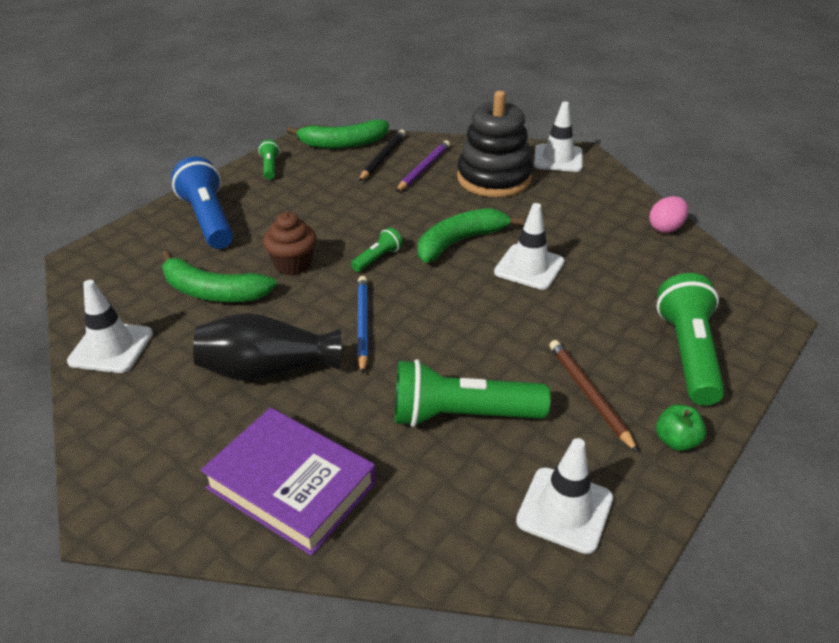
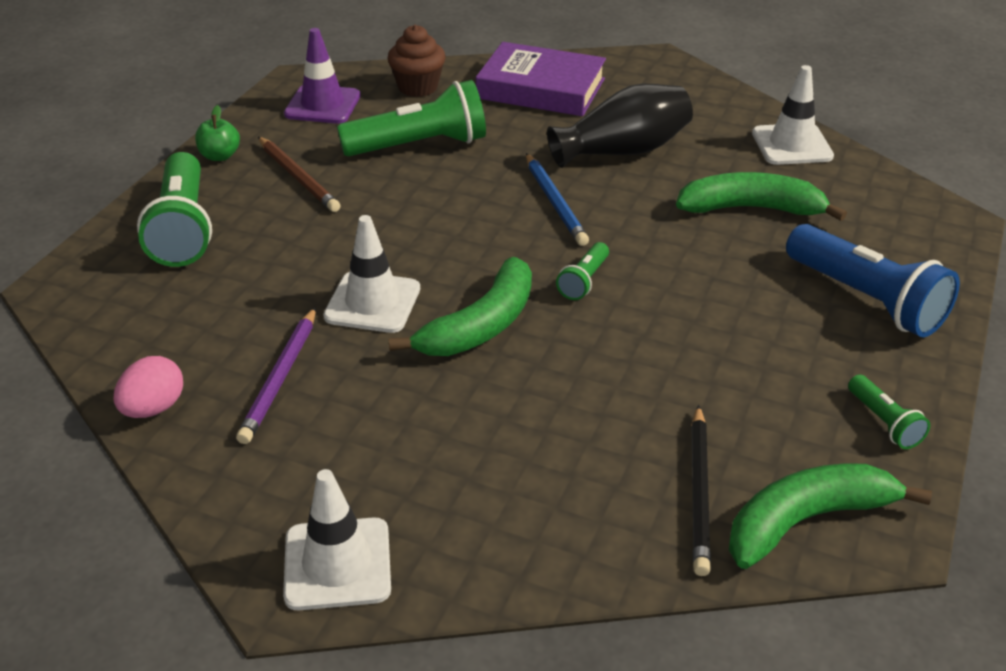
camera: 165 degrees right, 0 degrees up
(293, 264) = (688, 255): brown cupcake -> brown cupcake (418, 87)
(423, 169) = (604, 475): purple pencil -> purple pencil (280, 377)
(494, 178) = (461, 473): black stacking toy -> none
(564, 510) = (322, 105): white traffic cone -> purple traffic cone

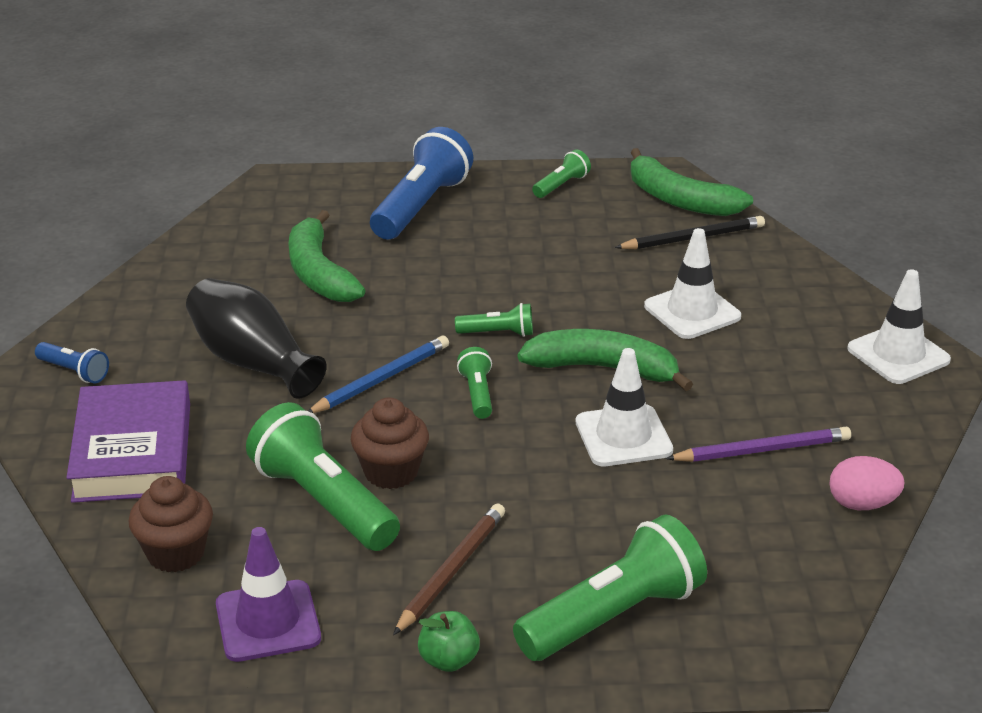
camera: 115 degrees left, 5 degrees down
(429, 179) = (391, 472): none -> brown cupcake
(497, 243) = (477, 394): none -> green flashlight
(659, 81) = (74, 372): none -> blue flashlight
(792, 145) = (184, 270): white traffic cone -> white traffic cone (692, 311)

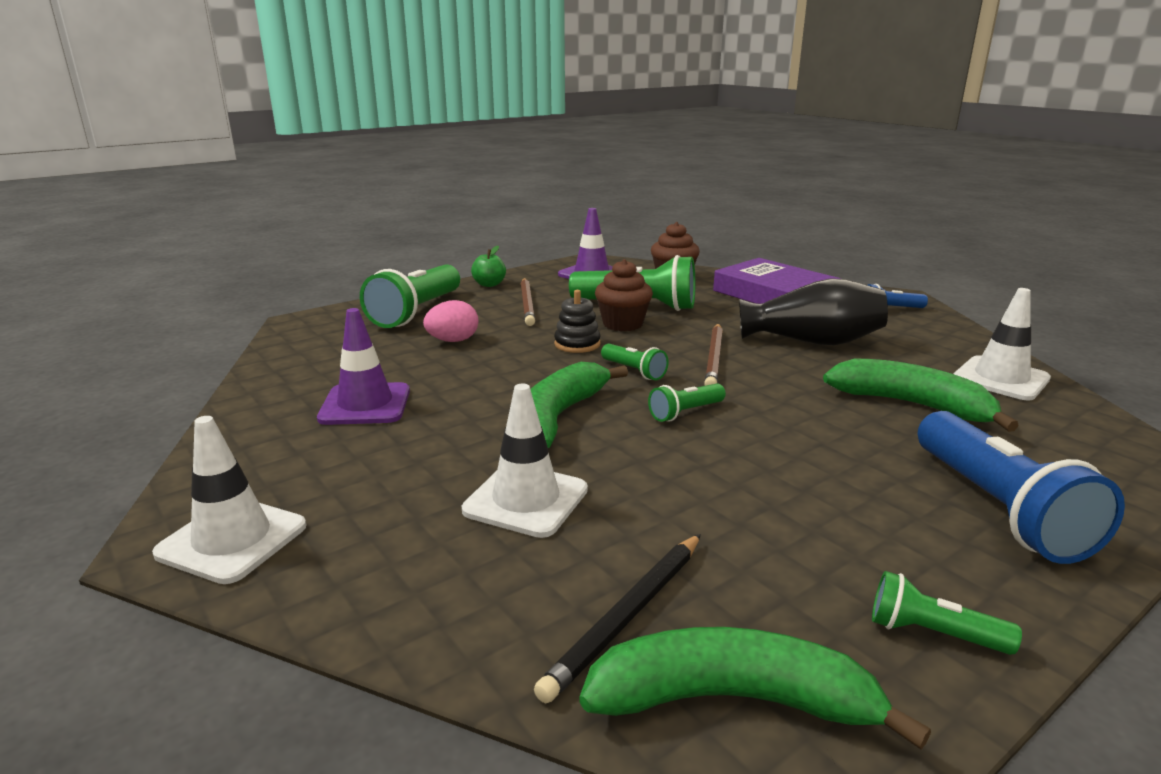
camera: 145 degrees right, 10 degrees down
(381, 379) = (714, 358): blue pencil -> brown pencil
(483, 457) = (577, 344): none -> black stacking toy
(561, 185) = (932, 633): green flashlight -> green flashlight turned 105 degrees clockwise
(603, 368) = (558, 417): green banana -> green banana turned 135 degrees clockwise
(623, 436) = (490, 381): white traffic cone -> white traffic cone (1000, 379)
(762, 450) = (365, 405): purple pencil -> purple traffic cone
(862, 504) = (260, 397): pink egg -> pink egg (453, 341)

